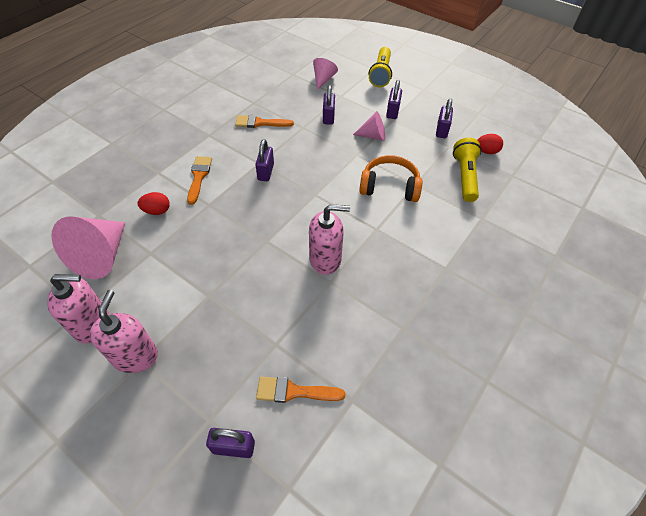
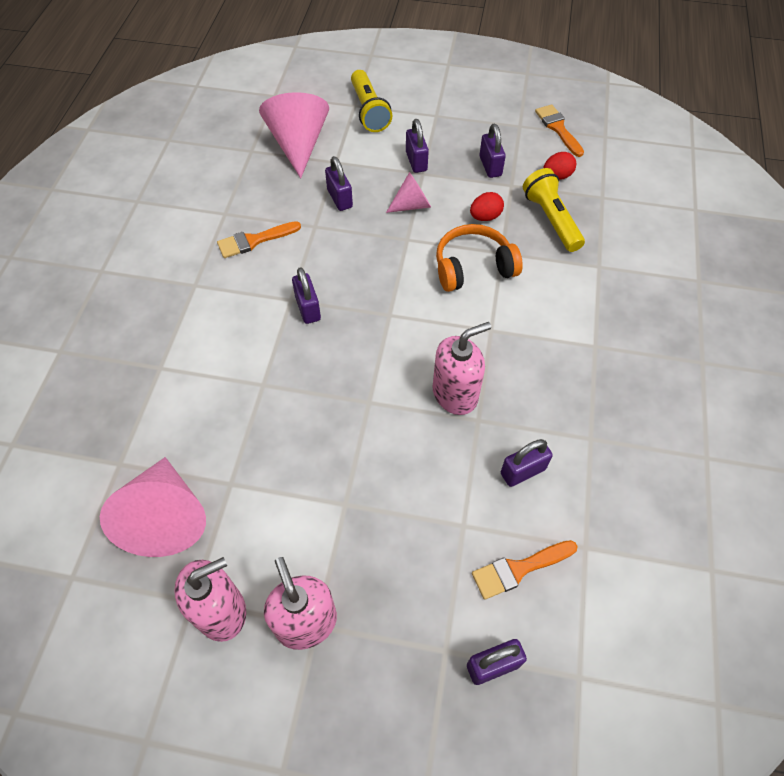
camera: 25 degrees left, 5 degrees up
(157, 211) = (198, 422): red egg -> red egg (485, 217)
(199, 177) = (223, 351): orange brush -> orange brush (558, 128)
(323, 79) = (298, 144): pink cone -> pink cone, size x1.80
(339, 328) = (523, 471): none -> purple padlock

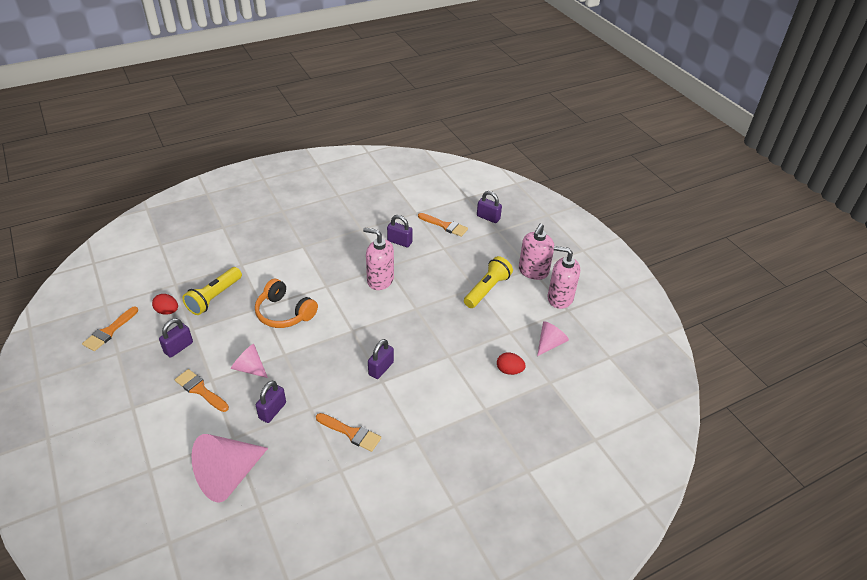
camera: 130 degrees left, 15 degrees down
(166, 517) = (550, 343): pink cone -> pink cone, size x0.55
(369, 111) = (152, 454): yellow flashlight -> yellow flashlight (487, 289)
(416, 161) = (200, 390): purple padlock -> orange brush
(485, 217) = (234, 327): red egg -> red egg (509, 370)

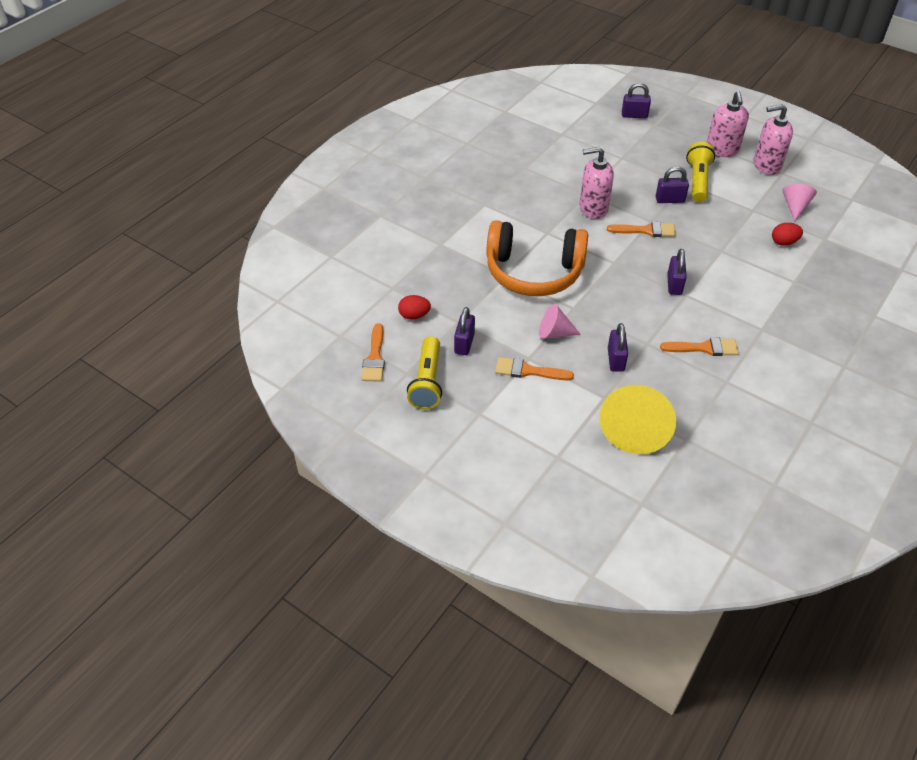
camera: 25 degrees left, 5 degrees up
(214, 297) = (448, 285): yellow flashlight -> yellow flashlight (427, 382)
(228, 476) = (635, 429): pink cone -> yellow cone
(284, 313) = (534, 272): orange headphones -> orange headphones, size x1.54
(399, 242) = (574, 166): purple padlock -> purple padlock (670, 200)
(445, 226) = (602, 136): orange brush -> orange brush (646, 230)

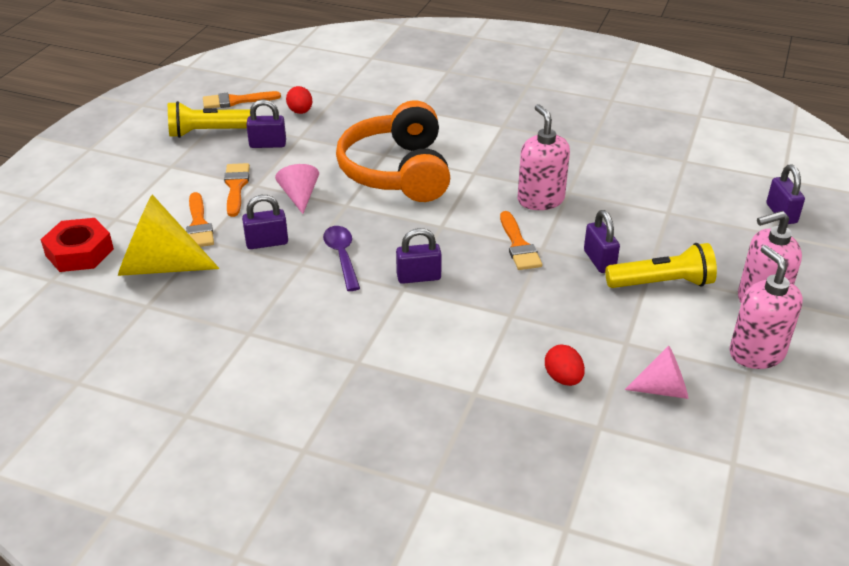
camera: 75 degrees right, 10 degrees down
(604, 483) = (79, 252): none -> red nut
(642, 320) = (342, 256): none -> purple spoon
(704, 348) = (305, 310): orange brush -> orange brush (199, 225)

